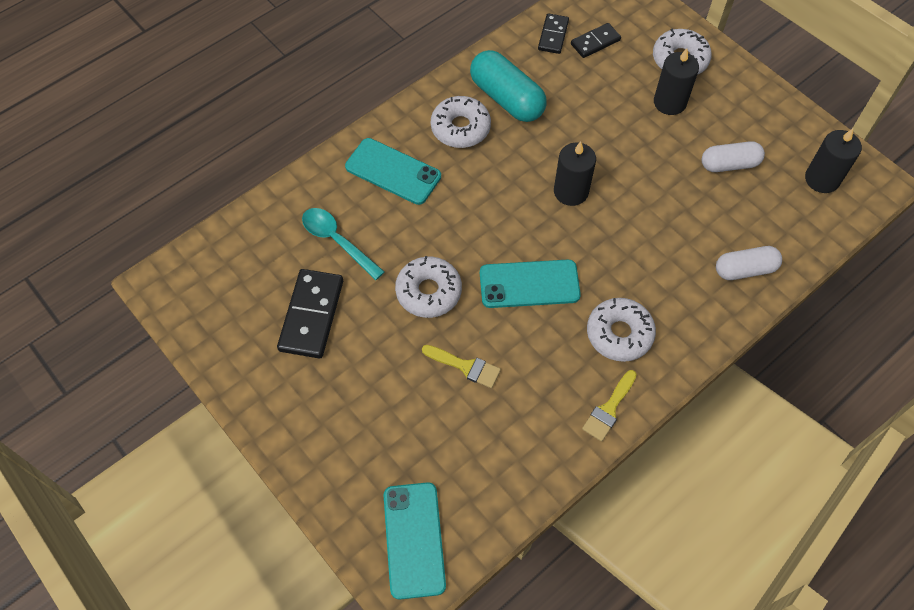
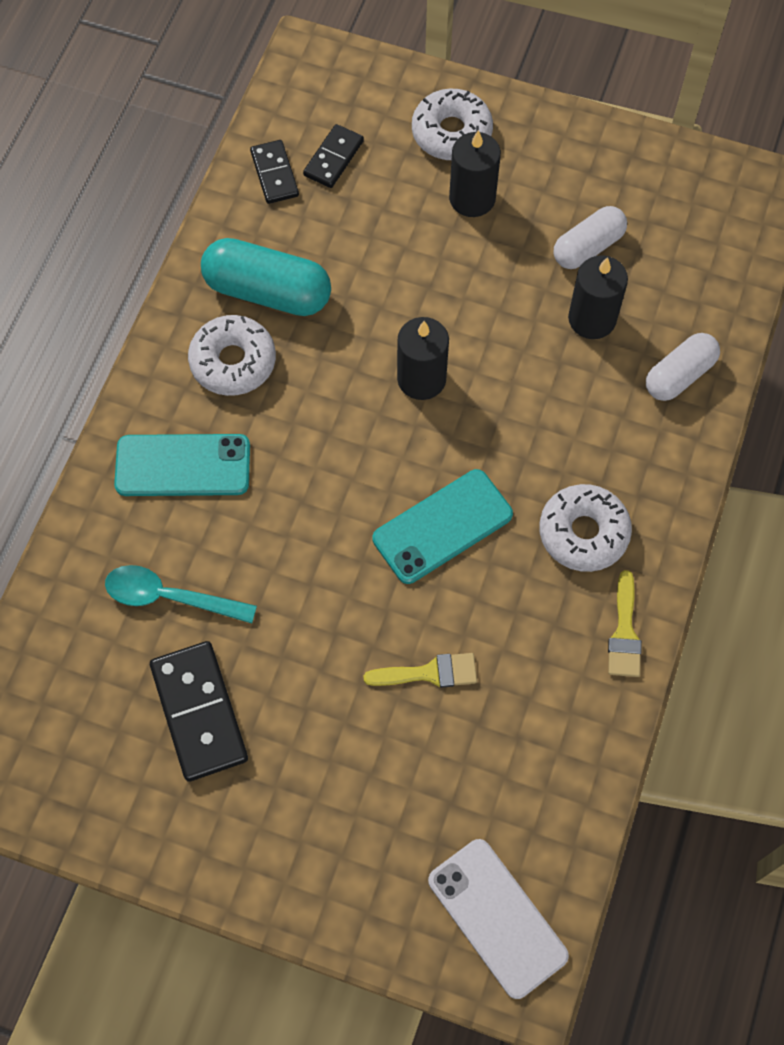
camera: 30 degrees left, 5 degrees up
(414, 539) = (497, 918): turquoise phone -> white phone
(428, 292) = (326, 602): white donut -> none
(822, 179) = (702, 213): black candle -> black candle (592, 319)

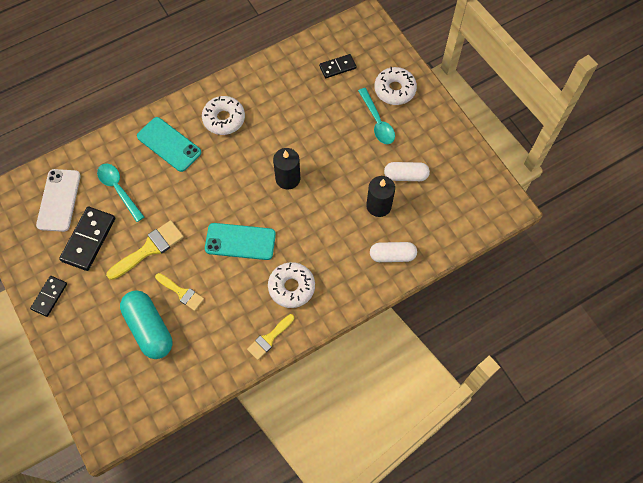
camera: 40 degrees right, 0 degrees up
(268, 291) = (262, 101): turquoise capsule -> turquoise capsule (149, 328)
(274, 174) = (309, 57): black domino -> black domino (49, 296)
(313, 648) = (149, 249): none -> yellow brush
(472, 198) = (377, 122): black candle -> turquoise spoon
(497, 918) = (117, 404): white phone -> white phone (59, 200)

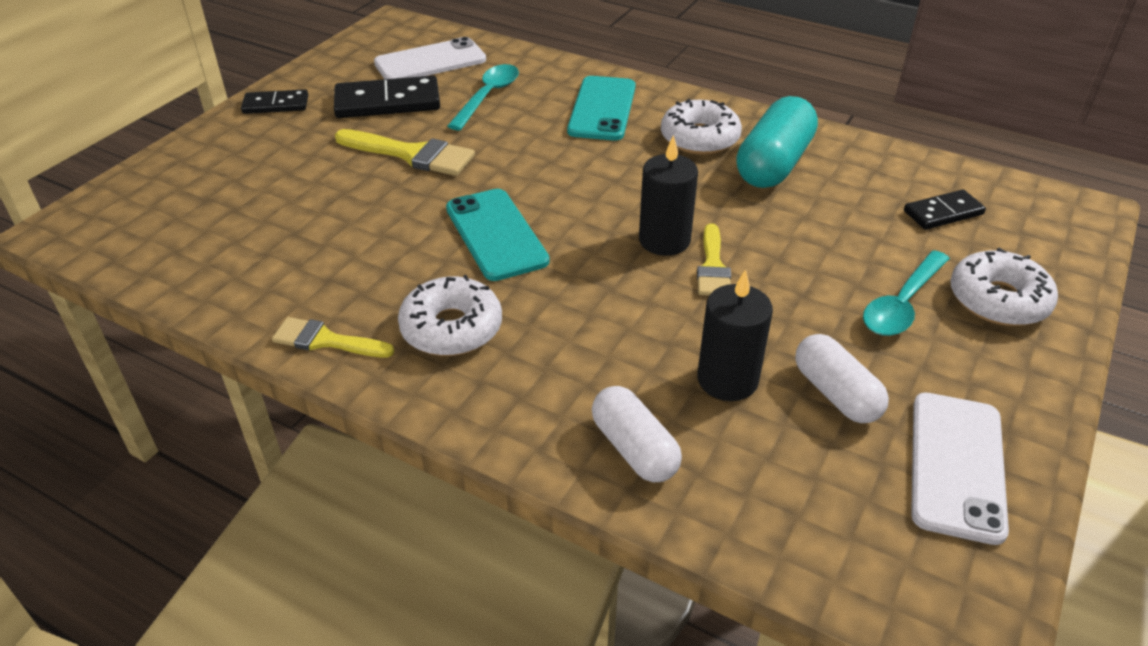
camera: 60 degrees right, 25 degrees down
(149, 328) = (272, 203): turquoise capsule -> turquoise capsule (774, 164)
(181, 293) = (356, 210): yellow brush -> yellow brush (713, 267)
(337, 67) = (943, 213): black domino -> black domino turned 60 degrees counterclockwise
(455, 163) = (957, 465): none -> white phone

